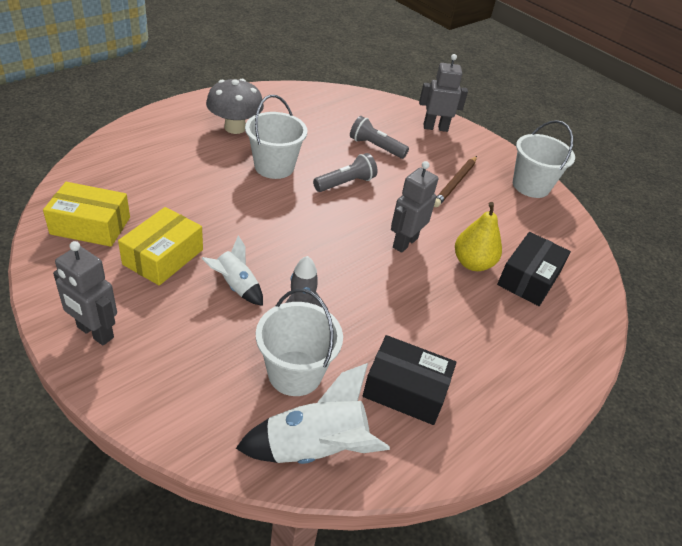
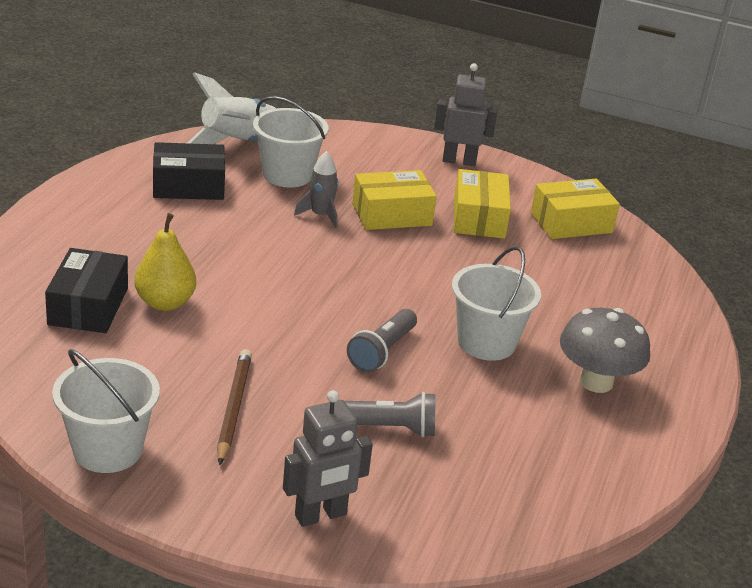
camera: 155 degrees right, 10 degrees down
(236, 286) = (391, 214): white rocket -> yellow box
(404, 242) = (258, 301): grey robot -> none

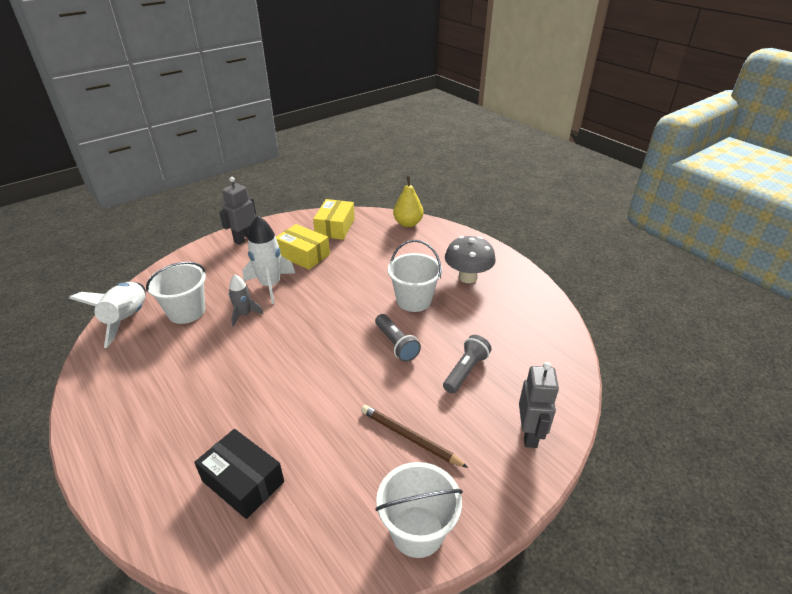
camera: 55 degrees left, 5 degrees up
(165, 303) = (274, 431): yellow pear -> yellow pear (408, 223)
(188, 186) = (149, 365): black box -> none
(391, 214) = (270, 285): yellow box -> white rocket

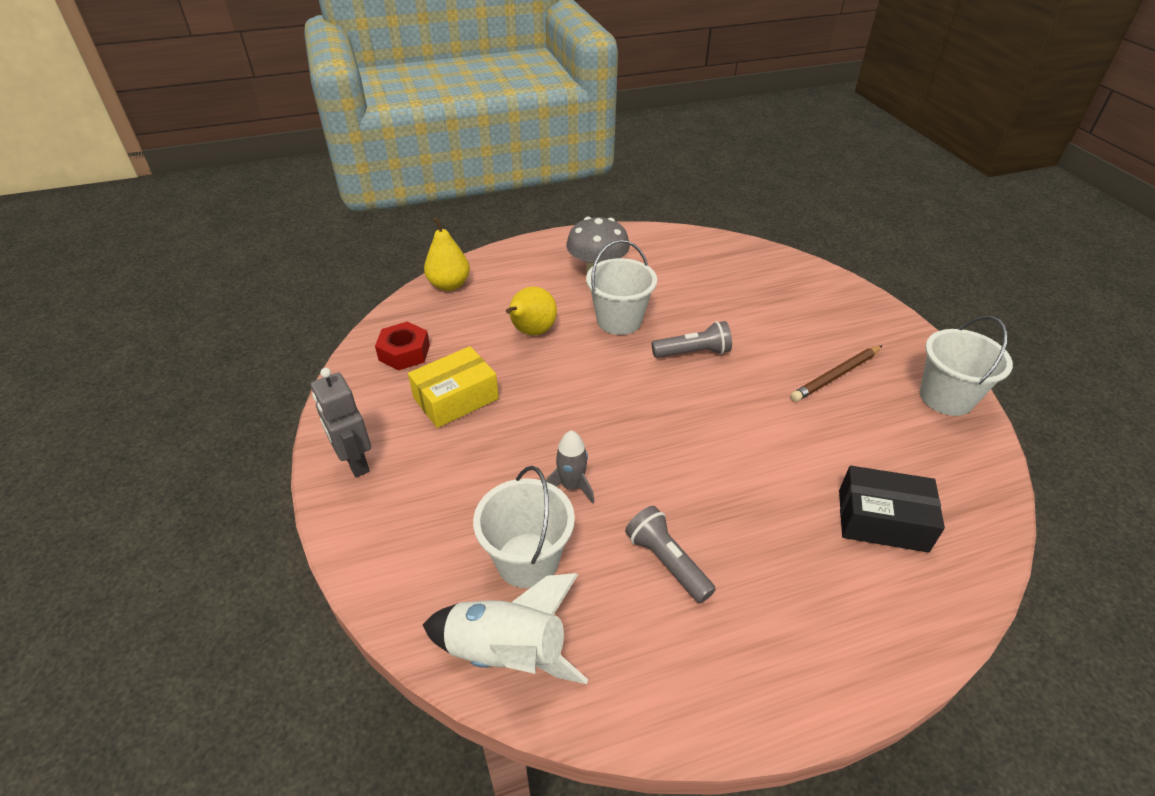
camera: 70 degrees left, 5 degrees up
(243, 481) = (882, 520): black box -> black box turned 45 degrees clockwise
(270, 285) = (513, 446): white rocket -> none
(335, 227) = (404, 352): yellow box -> red nut
(378, 266) = (531, 332): none -> yellow pear
(466, 371) = (751, 315): grey flashlight -> grey flashlight (667, 562)
(529, 434) = (843, 301): grey robot -> none

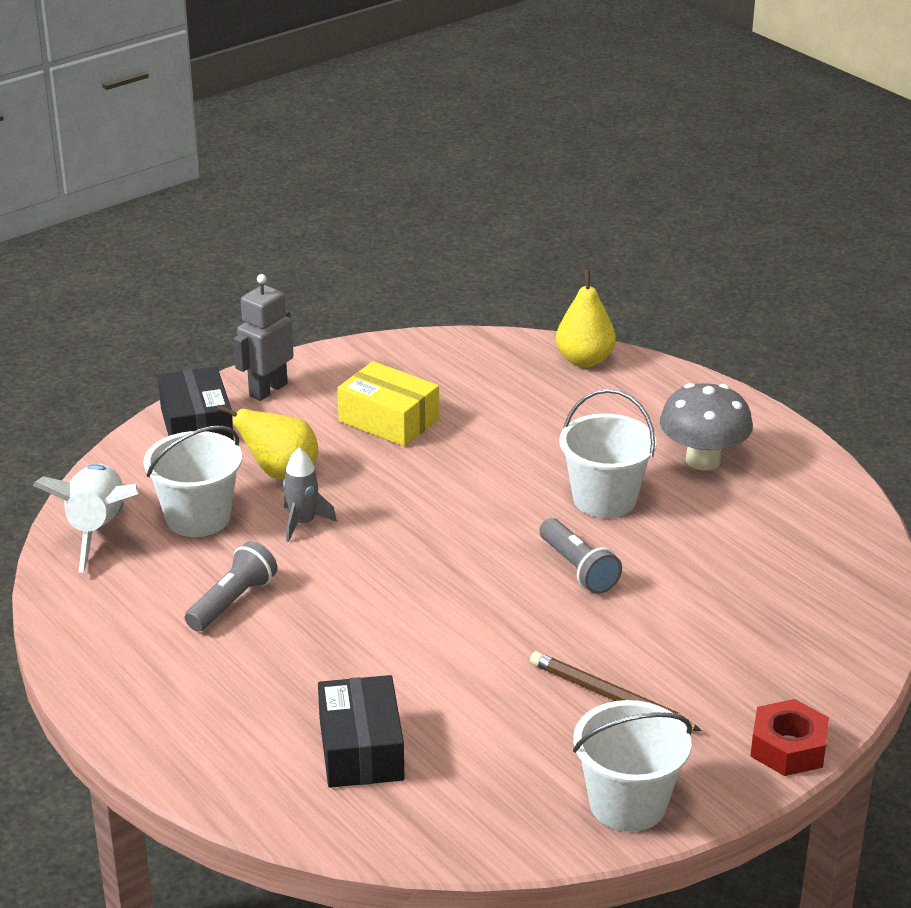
camera: 70 degrees right, 10 degrees down
(376, 527) = (197, 425): none -> black box
(404, 352) = (441, 368): red nut -> red nut (788, 748)
(531, 332) = (535, 440): yellow pear -> yellow pear (280, 473)

